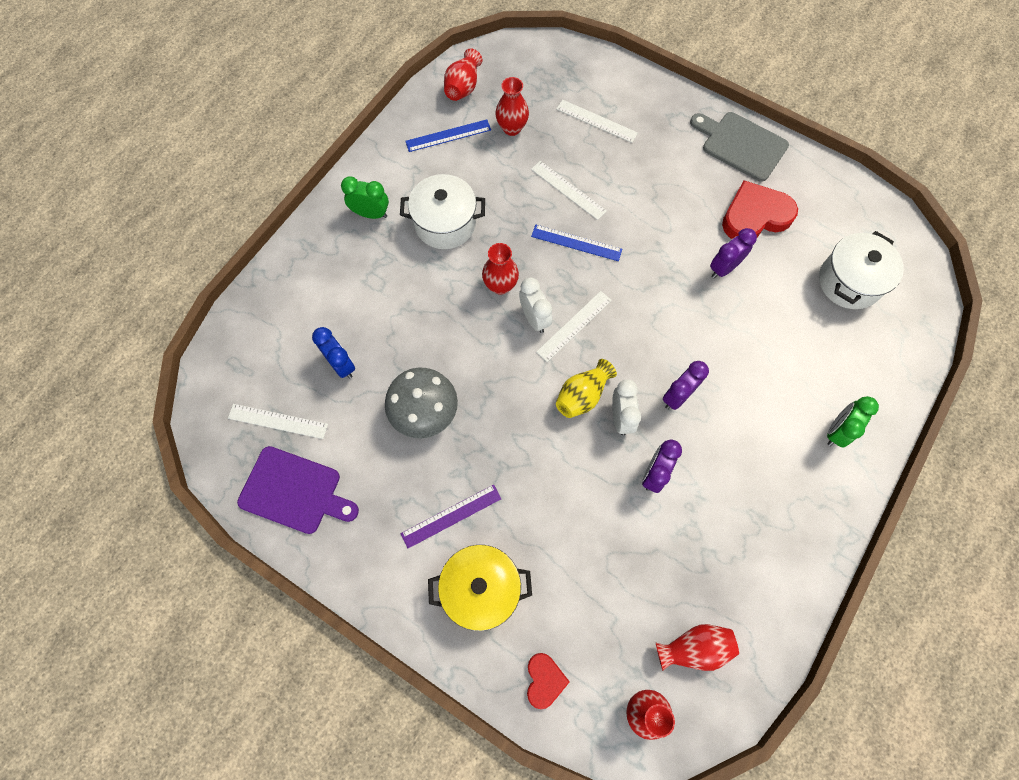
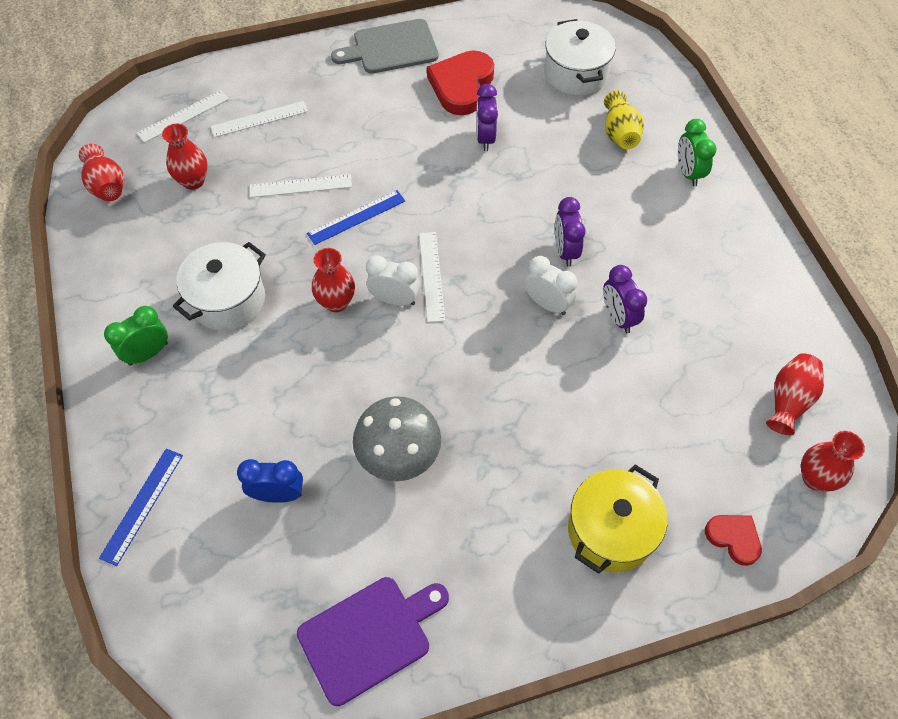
camera: 50 degrees left, 10 degrees down
(278, 421) = (279, 599): white ruler -> white ruler (183, 116)
(448, 135) = (142, 233): blue ruler -> blue ruler (142, 505)
(451, 516) = (520, 506): purple ruler -> none
(582, 395) = (501, 317): yellow vase -> yellow vase (619, 134)

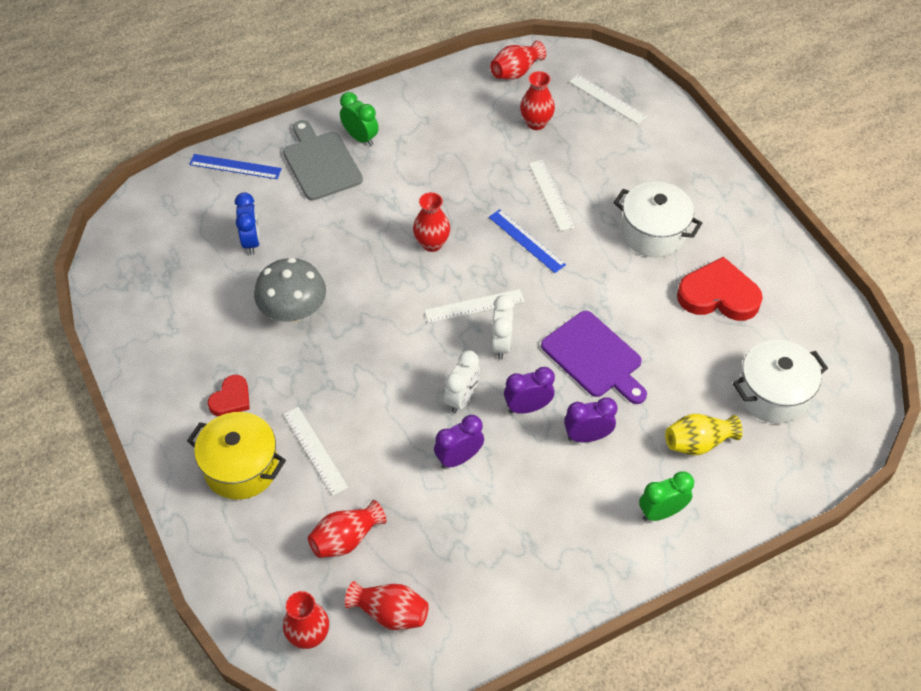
camera: 80 degrees right, 5 degrees down
(228, 300) = (419, 173): white pot -> white pot (653, 233)
(259, 119) = (621, 150): white ruler -> white ruler (315, 450)
(369, 636) = (146, 317): purple cutting board -> purple cutting board (594, 357)
(391, 48) = (750, 229): grey cutting board -> grey cutting board (320, 163)
(394, 300) = (443, 283): white clock -> white clock (501, 344)
(485, 138) = (652, 324): purple clock -> purple clock (587, 436)
(705, 431) = (346, 539): none -> red vase
(733, 538) = (242, 564): red heart -> red heart (231, 399)

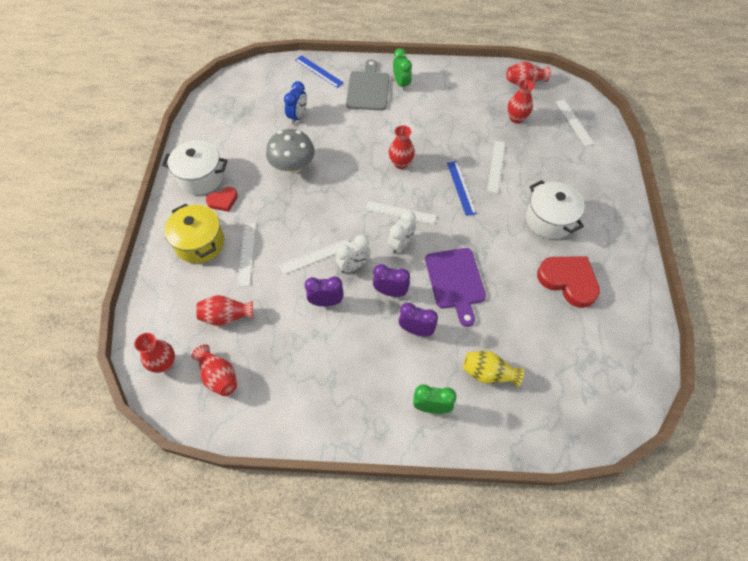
camera: 30 degrees right, 5 degrees up
(406, 410) = (315, 256): none -> white ruler
(773, 394) = (564, 367): white pot -> white pot (201, 177)

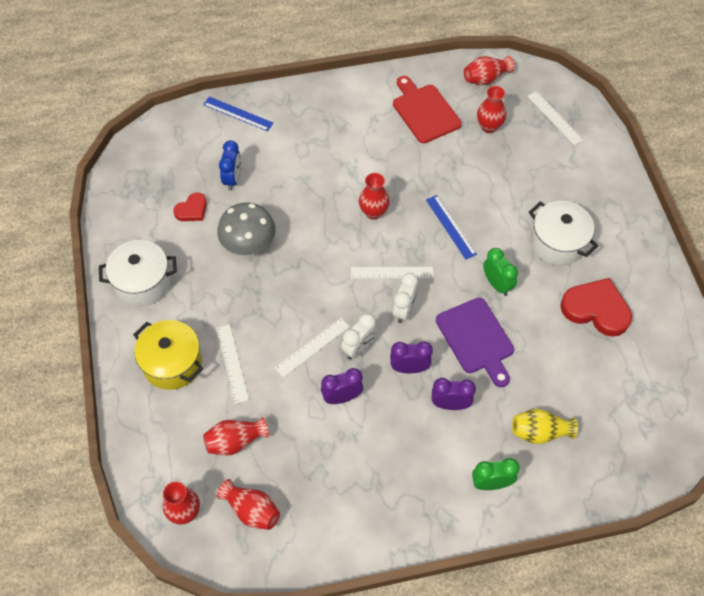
camera: 15 degrees left, 0 degrees up
(223, 200) = (180, 305): red heart -> red heart (192, 210)
(368, 89) = (305, 125): grey cutting board -> none
(401, 84) = (343, 110): green clock -> green clock (497, 284)
(466, 97) = (424, 111): none -> red cutting board
(496, 166) = (482, 191): white ruler -> none

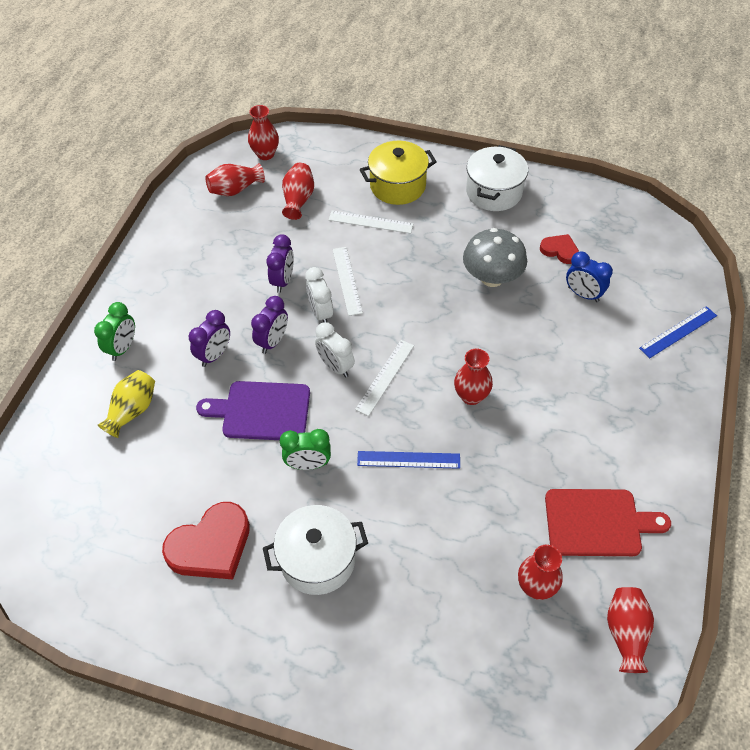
camera: 120 degrees right, 5 degrees down
(192, 210) = (559, 250): red heart -> red heart turned 135 degrees clockwise
(554, 118) = (510, 685): white ruler -> none

